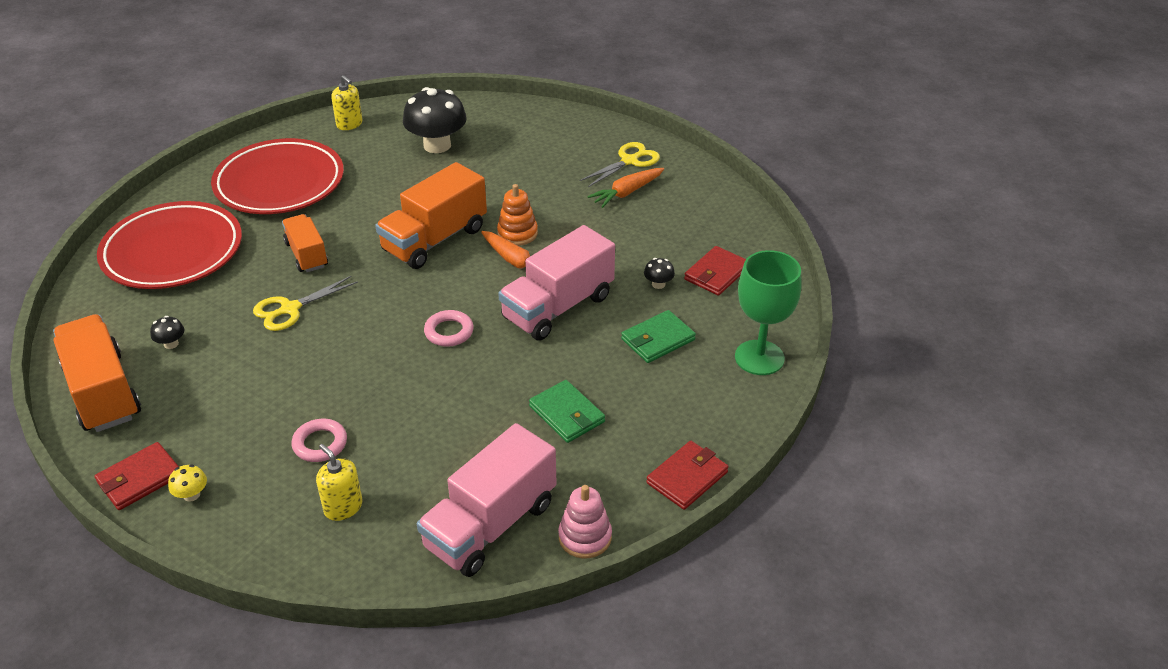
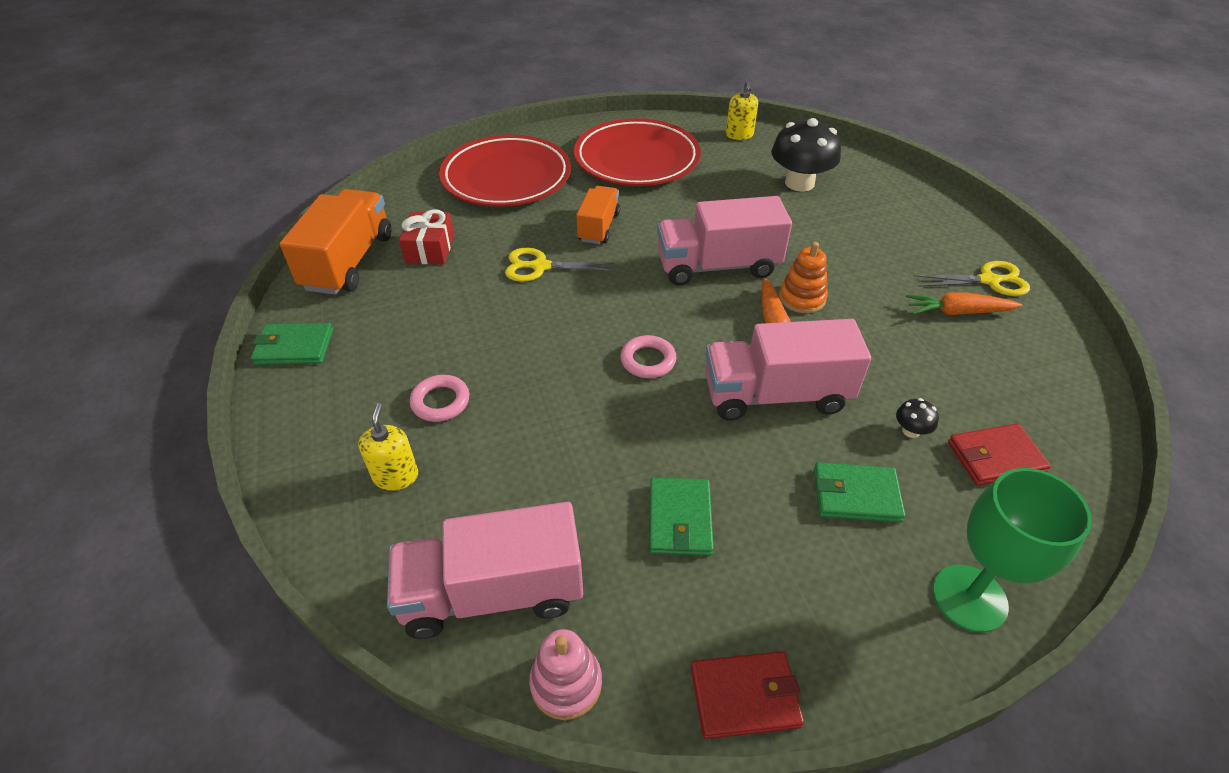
camera: 40 degrees right, 5 degrees up
(139, 479) = (294, 347): red wallet -> green wallet
(171, 344) = (430, 249): black mushroom -> red gift
(191, 495) = (310, 384): yellow mushroom -> none
(434, 239) = (717, 266): orange truck -> pink truck

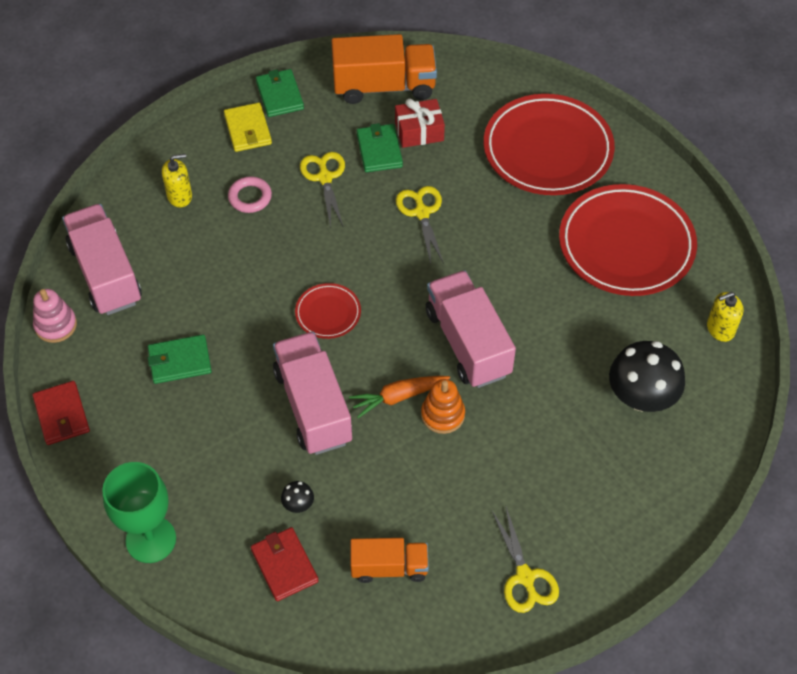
camera: 75 degrees right, 10 degrees up
(328, 386) = (248, 130): none -> yellow wallet
(449, 330) = (325, 177): none -> yellow scissors
(599, 227) = (494, 240): orange truck -> orange truck (389, 567)
(648, 360) = (328, 313): pink ring -> red plate
(856, 495) = (224, 467): green wallet -> green wallet (379, 150)
(957, 312) = (464, 546): orange carrot -> none

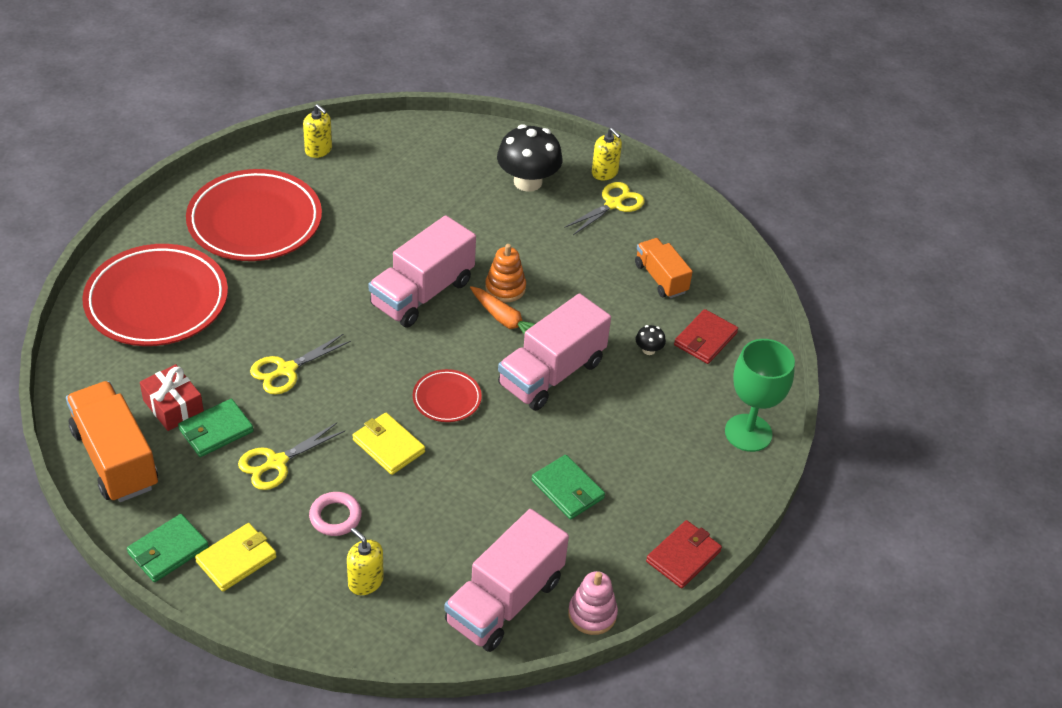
camera: 120 degrees left, 10 degrees down
(300, 254) = (388, 446): none -> yellow wallet
(583, 594) = (604, 172): none -> yellow soap dispenser
(641, 397) = (413, 179): black mushroom -> black mushroom (527, 182)

